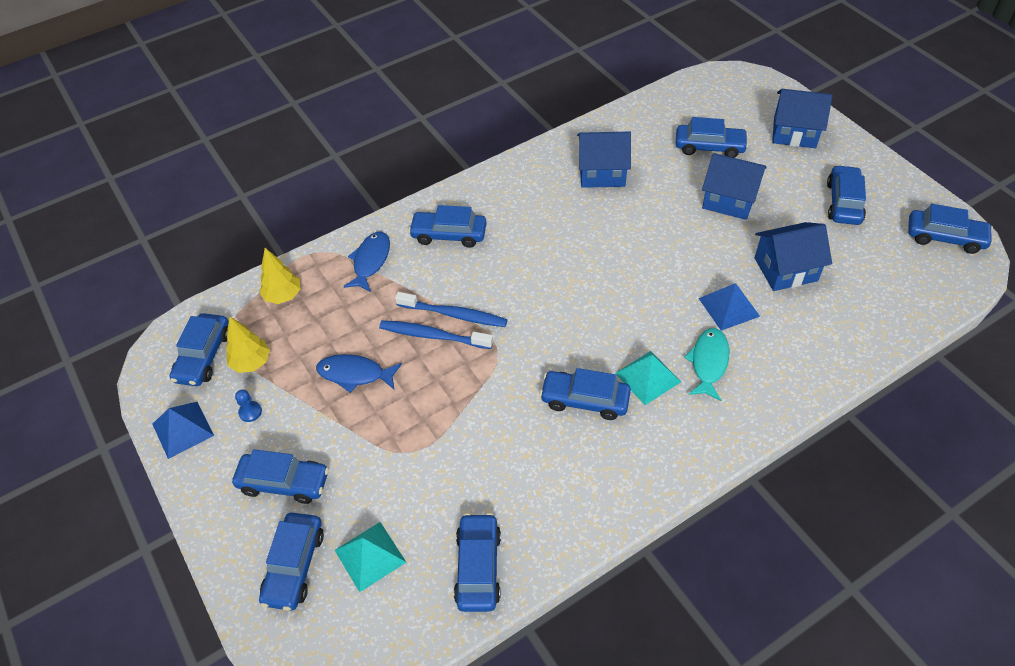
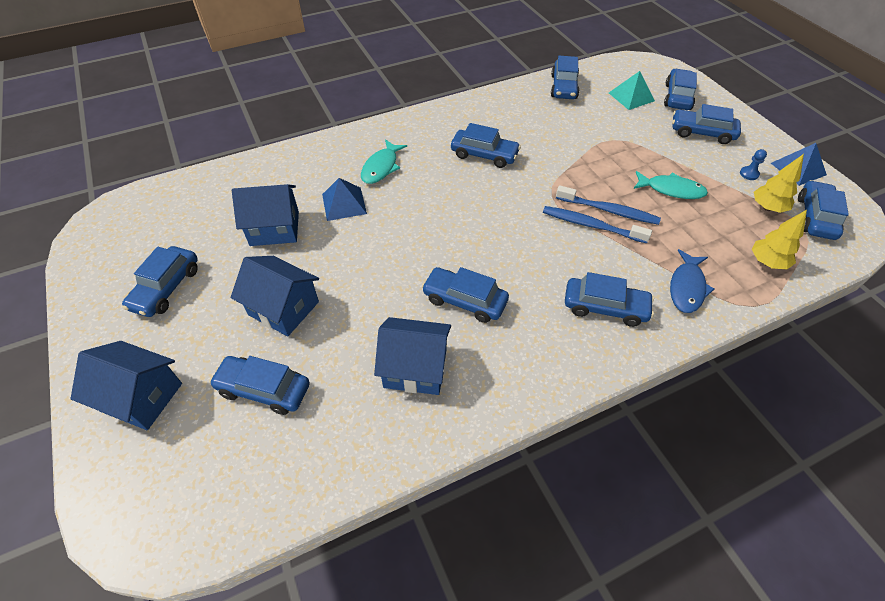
camera: 175 degrees left, 0 degrees up
(355, 374) = (671, 190): blue fish -> turquoise fish
(647, 377) = (432, 163): turquoise pyramid -> none
(945, 237) = (106, 239): blue car -> blue car (464, 300)

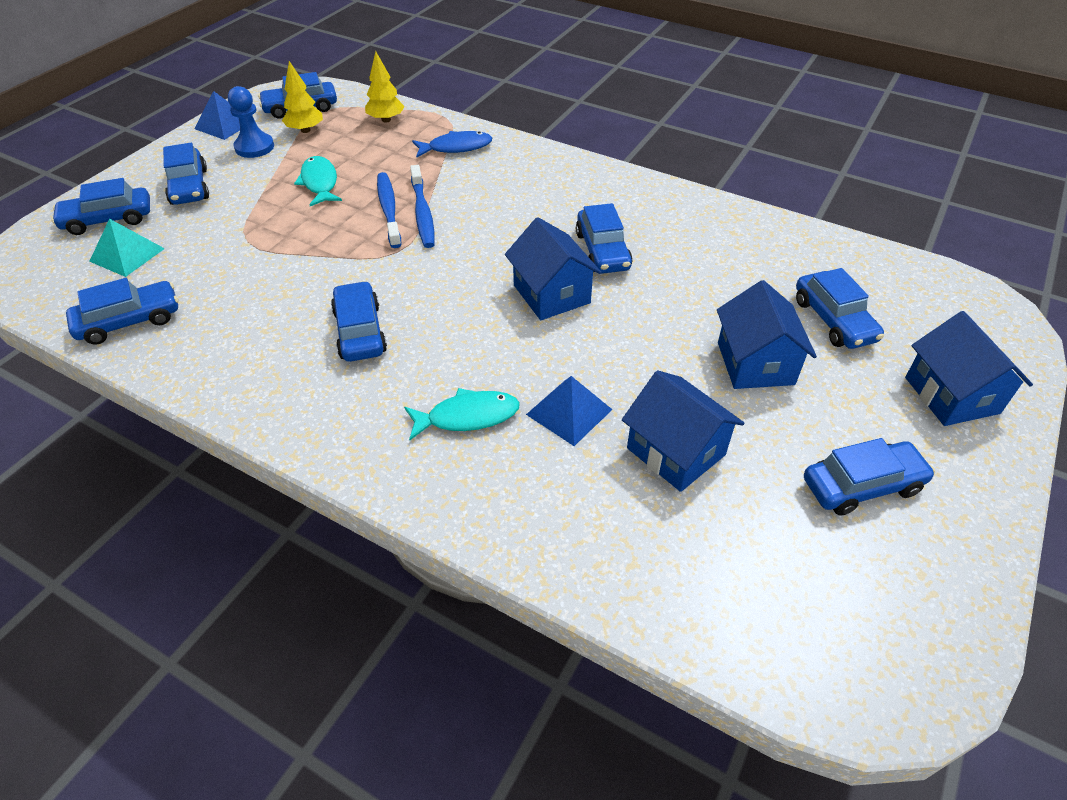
camera: 125 degrees left, 5 degrees down
(415, 368) = (701, 247): blue house -> blue house (551, 294)
(605, 307) = (523, 178): blue car -> none
(749, 174) = (254, 147): blue pawn -> blue pawn, size x1.86

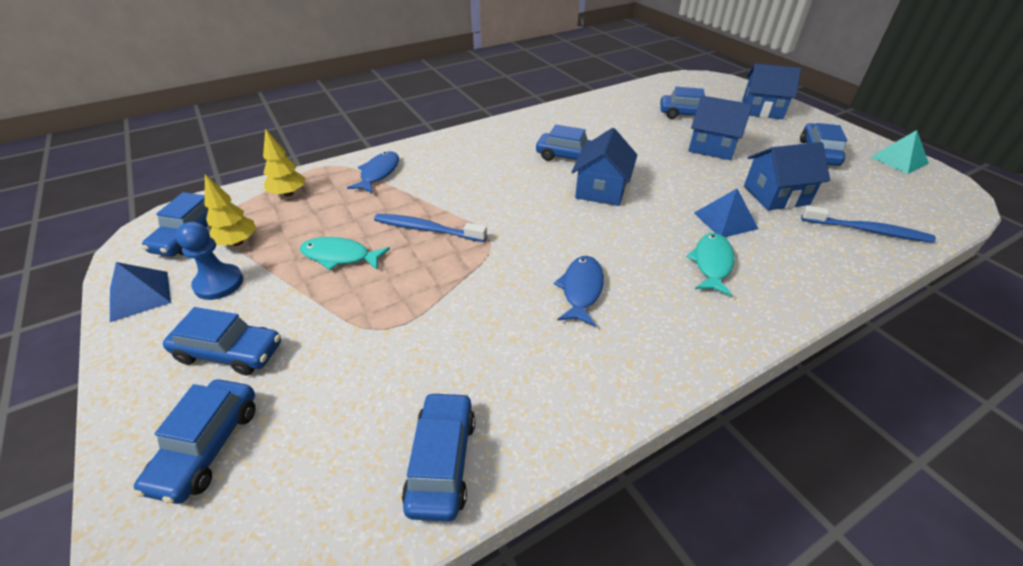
camera: 60 degrees left, 5 degrees down
(127, 255) = (306, 440): turquoise pyramid -> turquoise pyramid (899, 160)
(360, 331) = (581, 290): blue car -> blue fish
(423, 213) = (451, 214): blue toothbrush -> blue toothbrush (867, 230)
(551, 294) = (601, 190): blue house -> blue house turned 75 degrees counterclockwise

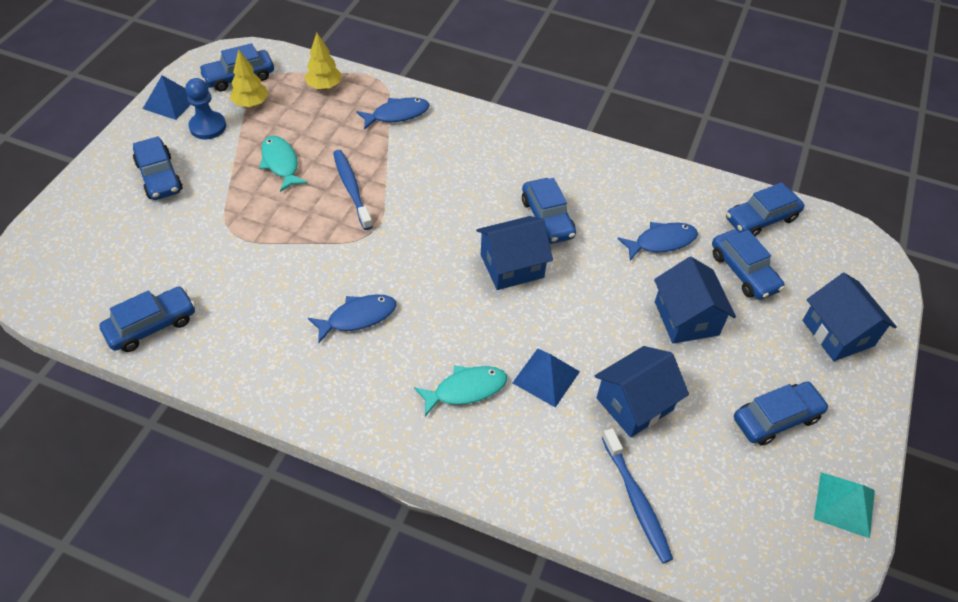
camera: 50 degrees right, 10 degrees up
(207, 447) = (94, 219): blue car -> blue car (761, 219)
(637, 128) = (661, 242): none -> blue fish
(776, 195) = (634, 404): blue house -> blue house turned 75 degrees counterclockwise

